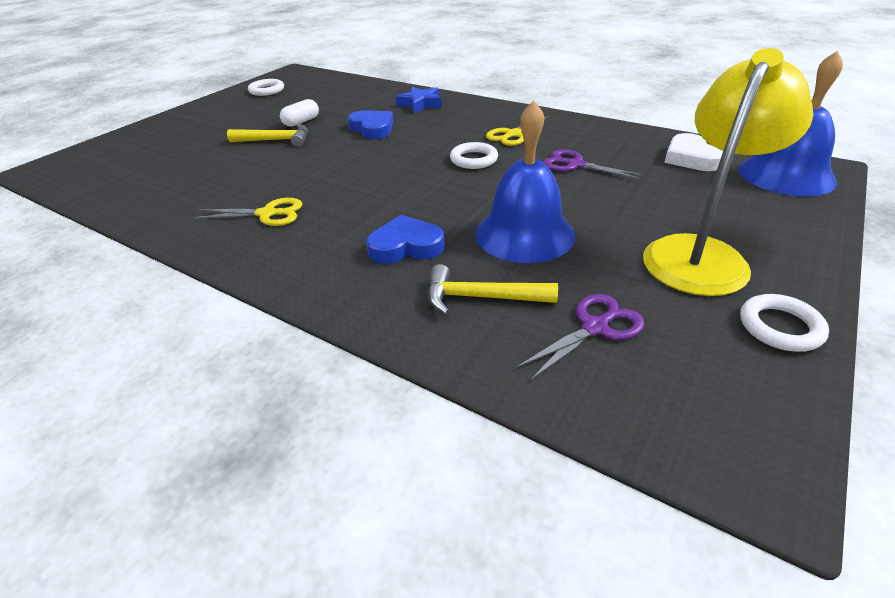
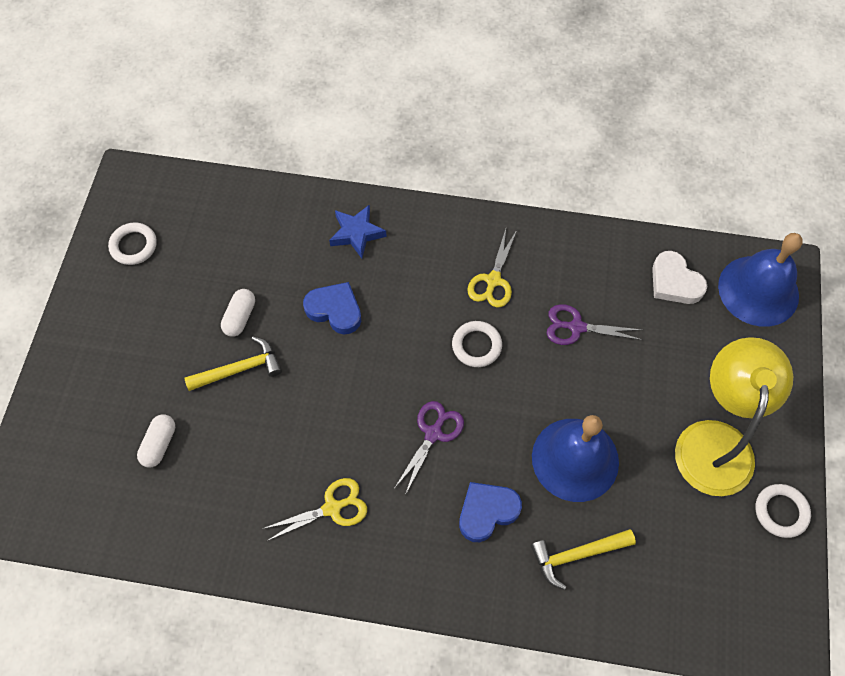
camera: 25 degrees left, 25 degrees up
(179, 160) = (159, 444): none -> white capsule
(595, 328) = (666, 558): purple scissors -> purple scissors (433, 433)

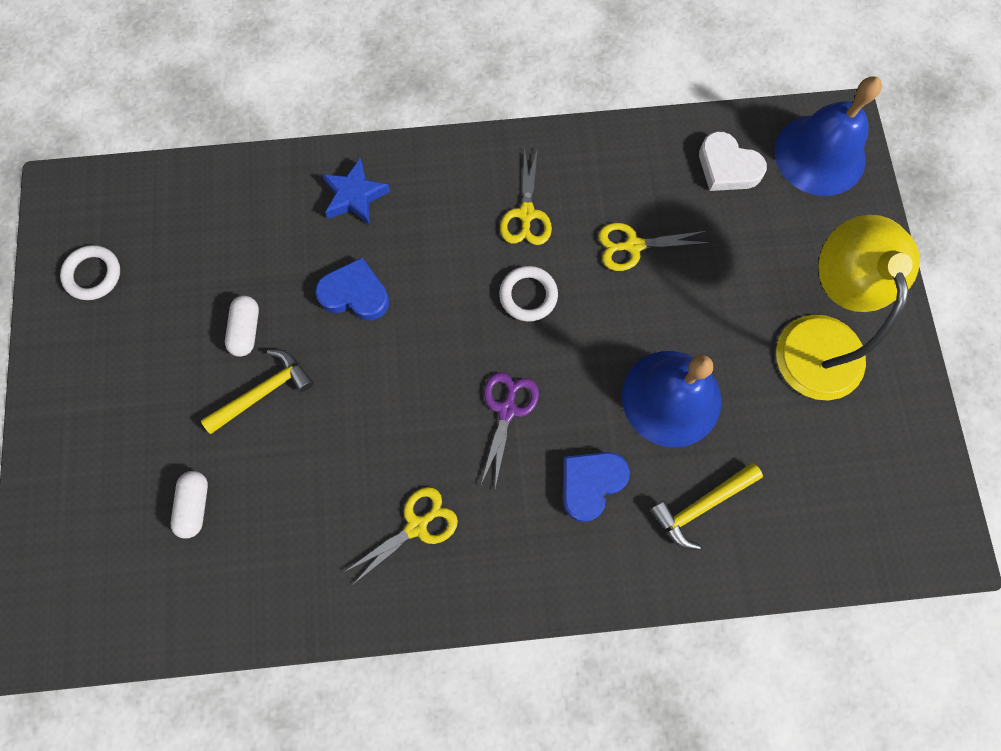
camera: 15 degrees left, 10 degrees up
(576, 327) = (633, 246): purple scissors -> yellow scissors
(781, 512) = (904, 398): white ring -> none

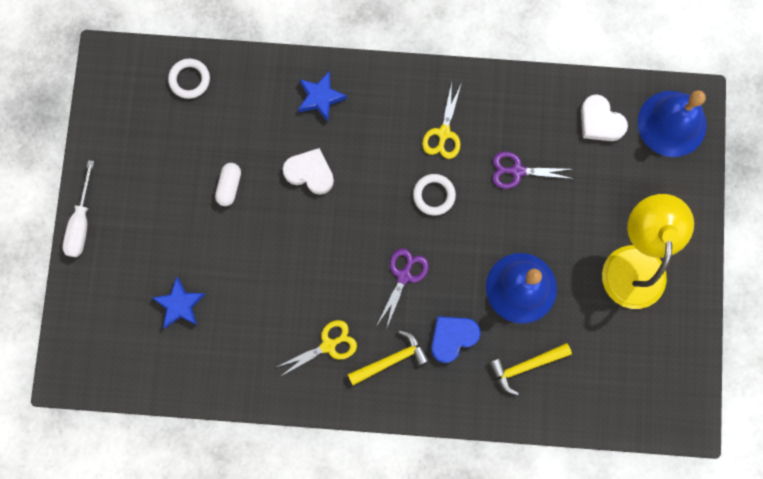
camera: 10 degrees right, 5 degrees up
(42, 413) = (81, 222): none -> white screwdriver
(93, 274) = (125, 126): white ring -> white ring (189, 80)
(195, 505) = (180, 305): white capsule -> blue star
(264, 392) = (236, 233): yellow hammer -> yellow hammer (391, 359)
(355, 294) = (310, 173): blue heart -> white heart
(633, 246) = (517, 171): yellow scissors -> purple scissors

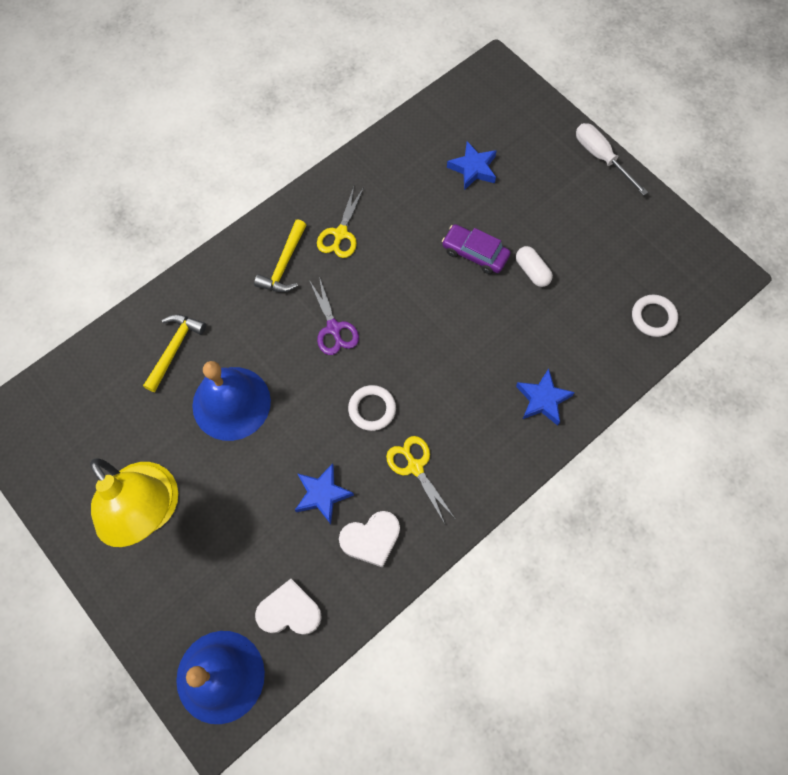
camera: 135 degrees right, 10 degrees down
(252, 237) = (475, 253): none -> purple car
(310, 173) = (485, 336): white heart -> white heart (371, 539)
(452, 337) = (252, 319): blue heart -> none
(517, 171) = (322, 494): purple scissors -> blue star

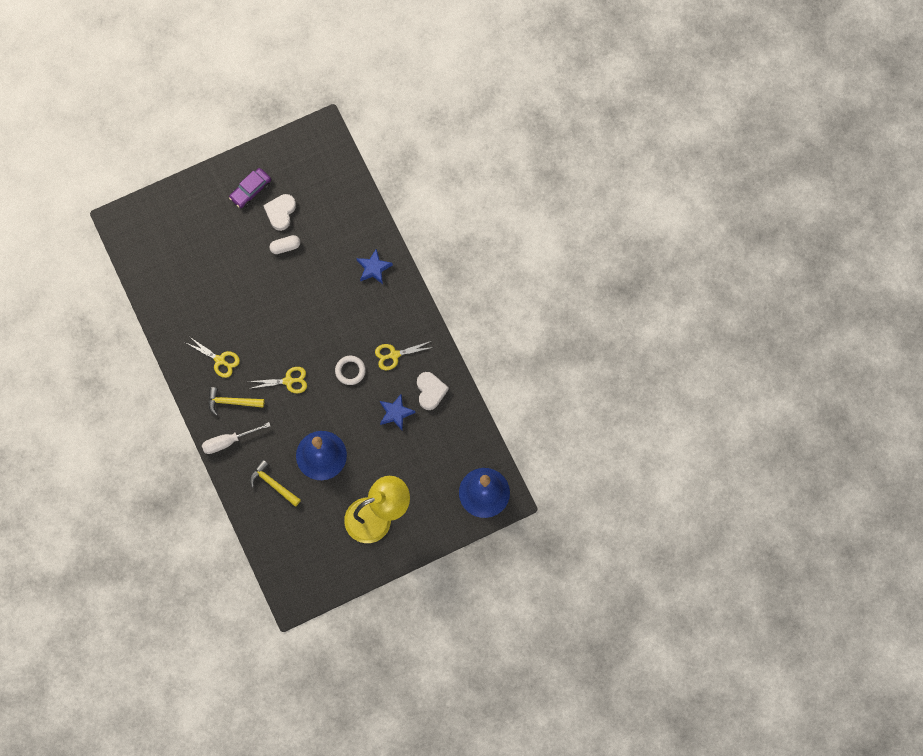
camera: 75 degrees left, 5 degrees up
(284, 264) = (232, 402): yellow hammer -> yellow hammer turned 150 degrees clockwise
(289, 611) = (459, 447): white heart -> white heart (280, 212)
(333, 328) = (288, 381): purple scissors -> yellow scissors
(473, 168) = (196, 260): blue star -> none
(475, 253) = (261, 278): purple car -> purple car (250, 190)
(601, 157) = (213, 175): white screwdriver -> white screwdriver (228, 441)
(653, 317) = (339, 184): white ring -> none

